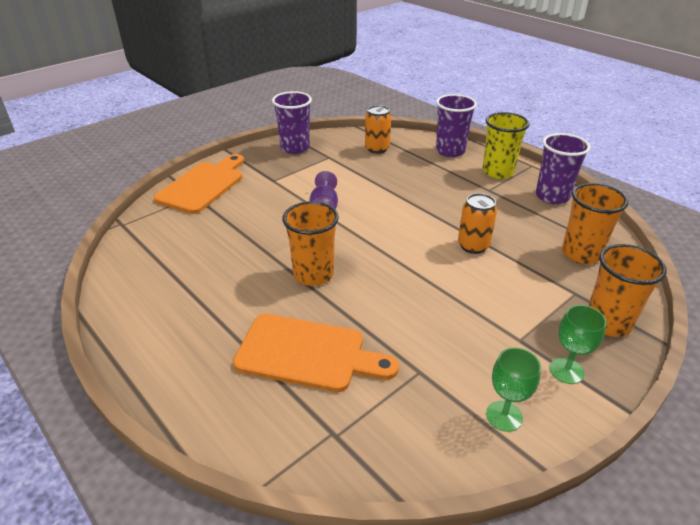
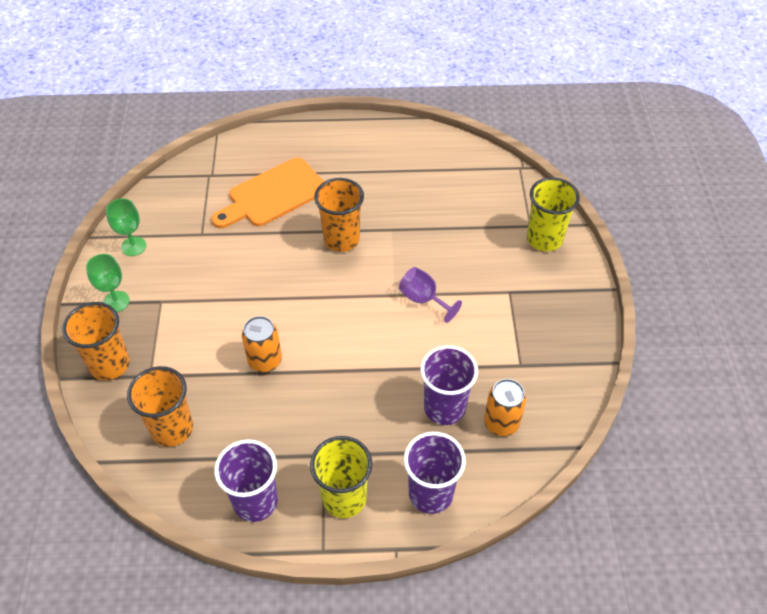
camera: 130 degrees right, 15 degrees up
(203, 185) = (544, 239): orange cutting board -> yellow cup
(295, 148) = (568, 348): purple cup -> purple cup (444, 408)

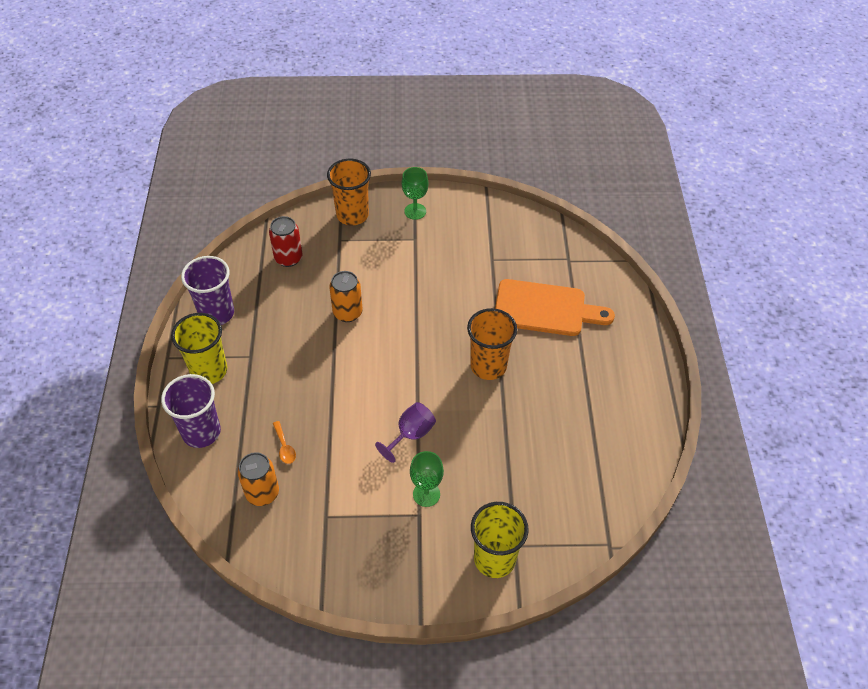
camera: 90 degrees right, 0 degrees up
(133, 246) = (476, 215): green goblet -> green goblet (426, 494)
(172, 429) = (288, 258): orange cup -> red can
(273, 195) = (545, 309): orange cutting board -> orange cutting board turned 135 degrees clockwise
(444, 408) = (284, 447): purple cup -> orange spoon

